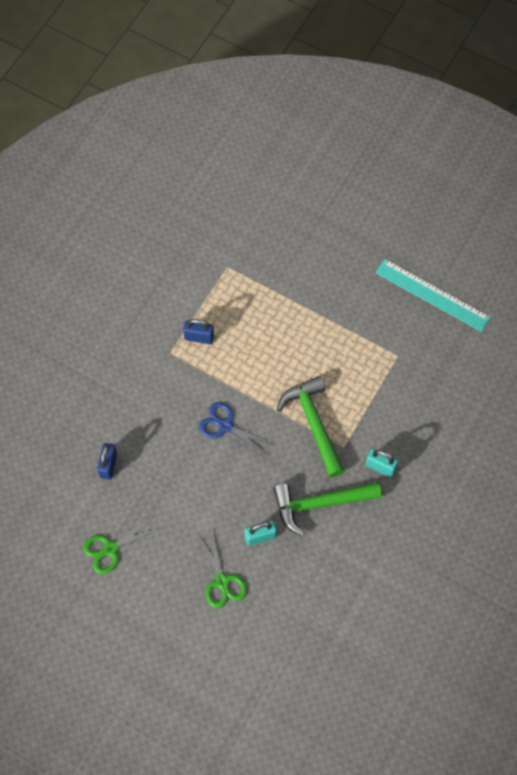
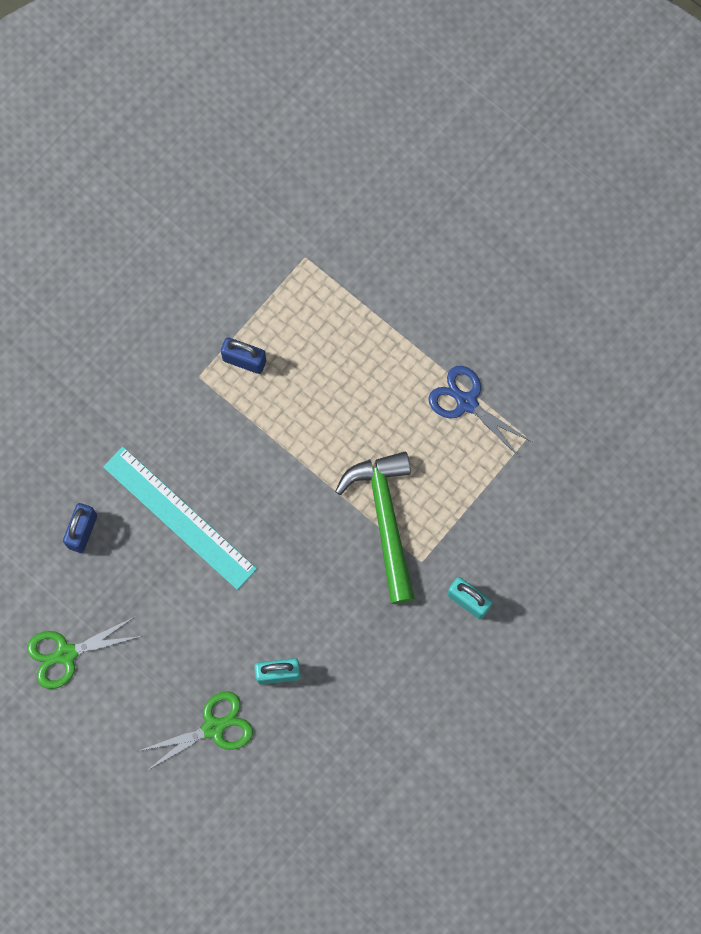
camera: 10 degrees right, 10 degrees up
(222, 581) = (213, 728): green scissors -> green scissors turned 105 degrees counterclockwise
(225, 426) = (258, 501): blue scissors -> blue scissors (467, 402)
(320, 504) = (372, 640): green hammer -> none
(432, 295) = (597, 352): turquoise ruler -> turquoise ruler (179, 517)

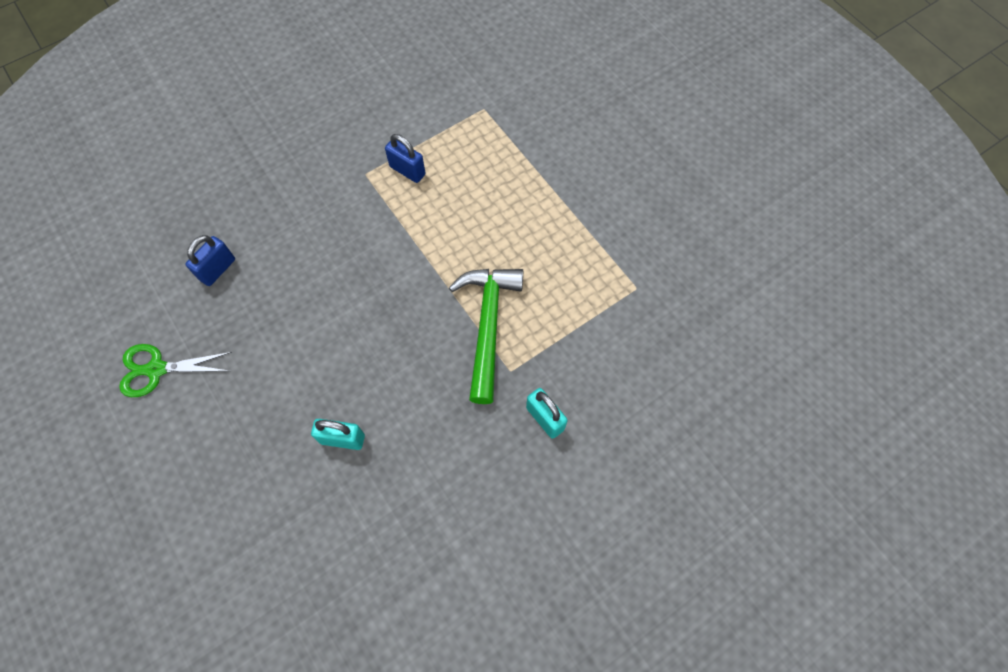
camera: 15 degrees right, 10 degrees down
(179, 517) = (305, 279): turquoise ruler -> none
(213, 728) = (262, 474): green scissors -> none
(467, 402) = (589, 247): blue scissors -> none

